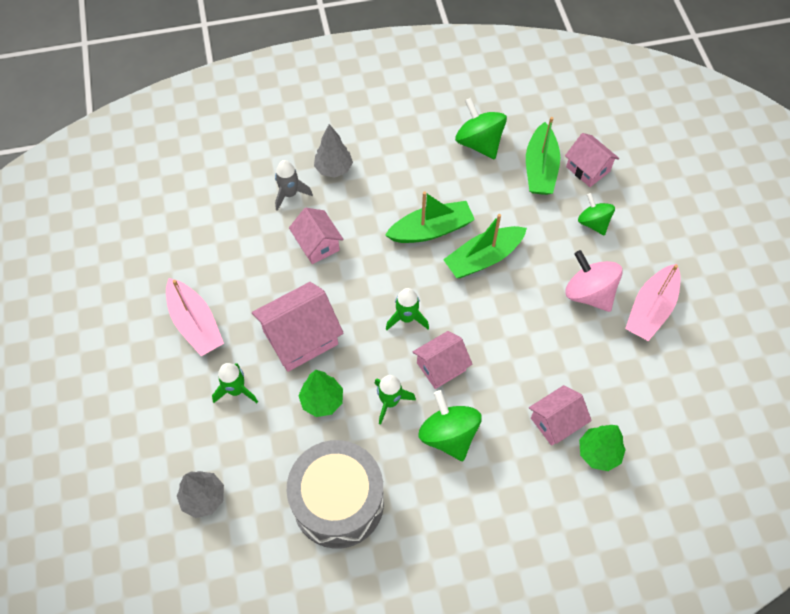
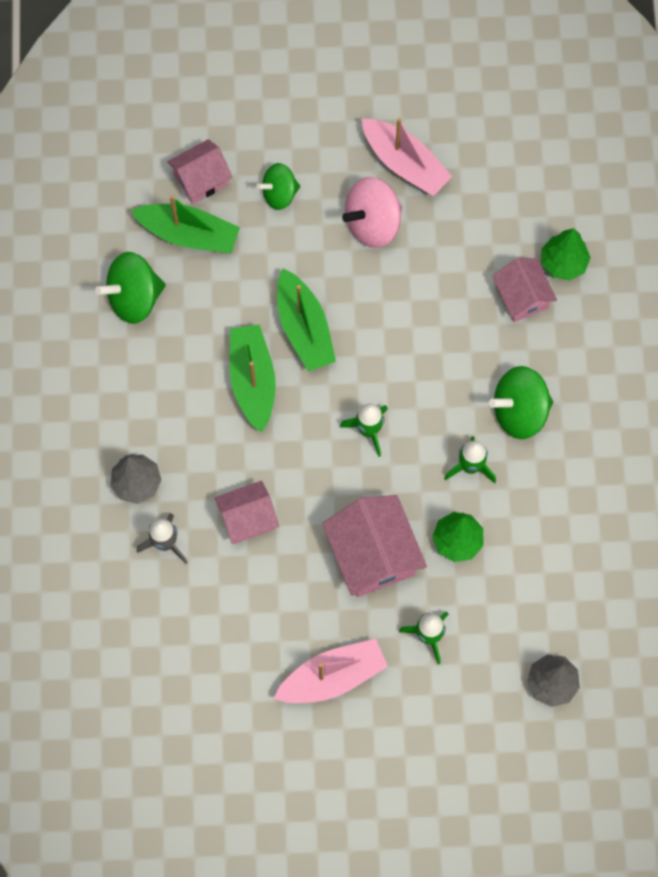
camera: 80 degrees left, 10 degrees up
(338, 502) = (577, 539): grey drum -> none
(441, 367) = (437, 403): pink house -> none

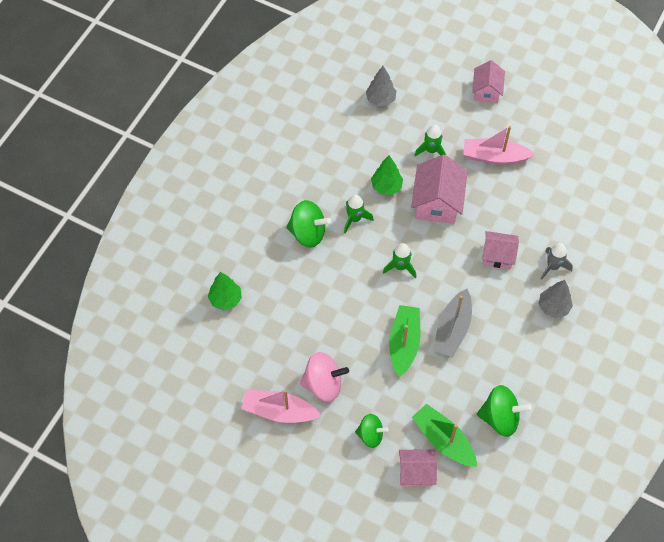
camera: 150 degrees left, 10 degrees down
(252, 380) = (452, 329): green boat -> grey boat
(405, 163) = (279, 411): pink boat -> pink boat turned 60 degrees counterclockwise
(522, 297) = (263, 293): pink house -> pink house (486, 91)

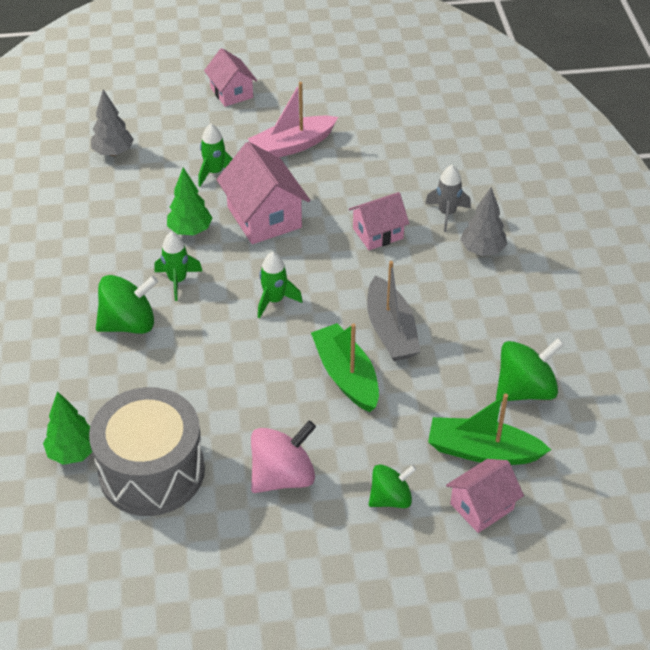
camera: 35 degrees left, 15 degrees down
(258, 337) = (152, 471): none -> grey drum
(279, 411) = (250, 541): pink boat -> none

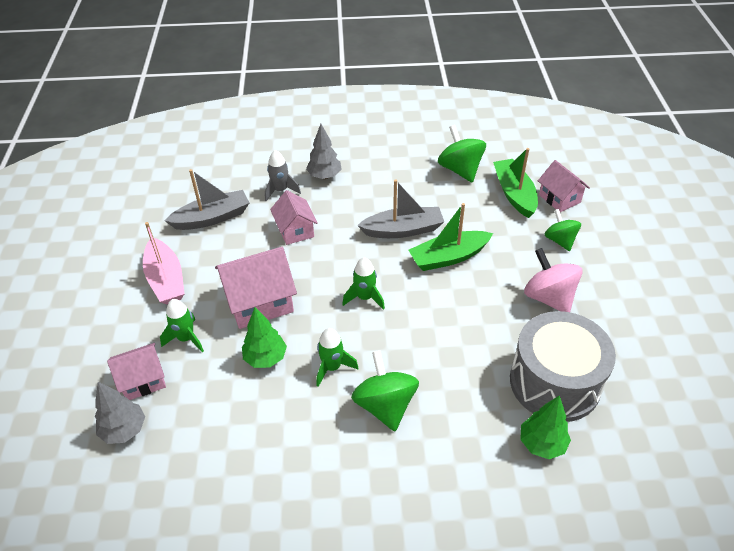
camera: 85 degrees left, 0 degrees up
(231, 92) = (64, 324): pink house -> pink house (143, 380)
(390, 164) = (212, 218): none -> grey boat
(482, 451) = (514, 194): green boat -> green boat turned 150 degrees clockwise

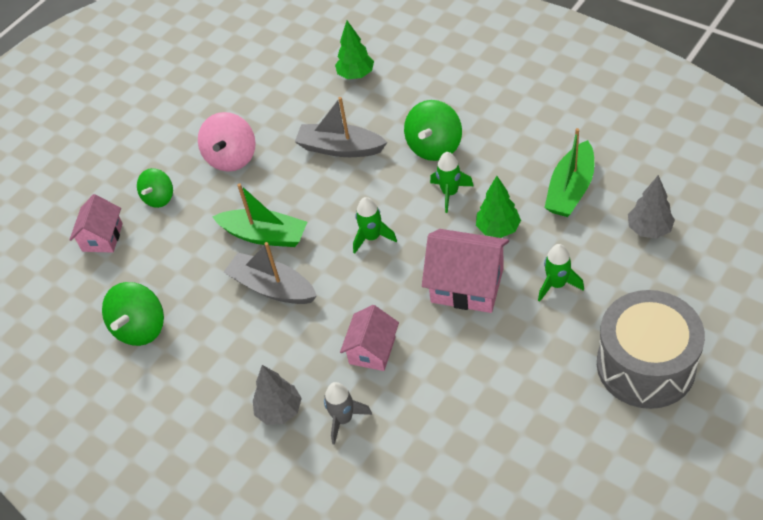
camera: 135 degrees left, 5 degrees up
(143, 380) = (615, 264): pink house -> none
(166, 279) = (543, 364): pink boat -> none
(212, 218) = (446, 424): grey boat -> grey boat (340, 148)
(514, 194) = (131, 266): green boat -> green boat (570, 189)
(554, 382) = (304, 102): grey drum -> grey drum (645, 365)

